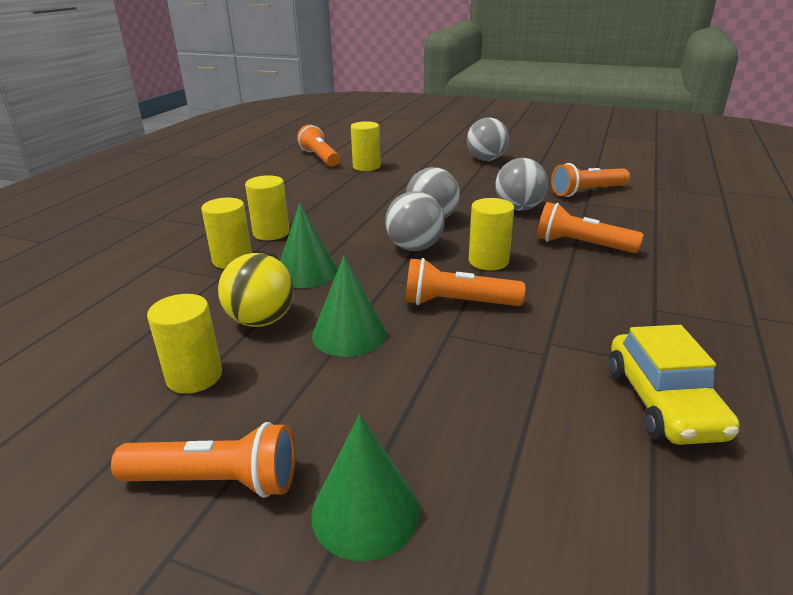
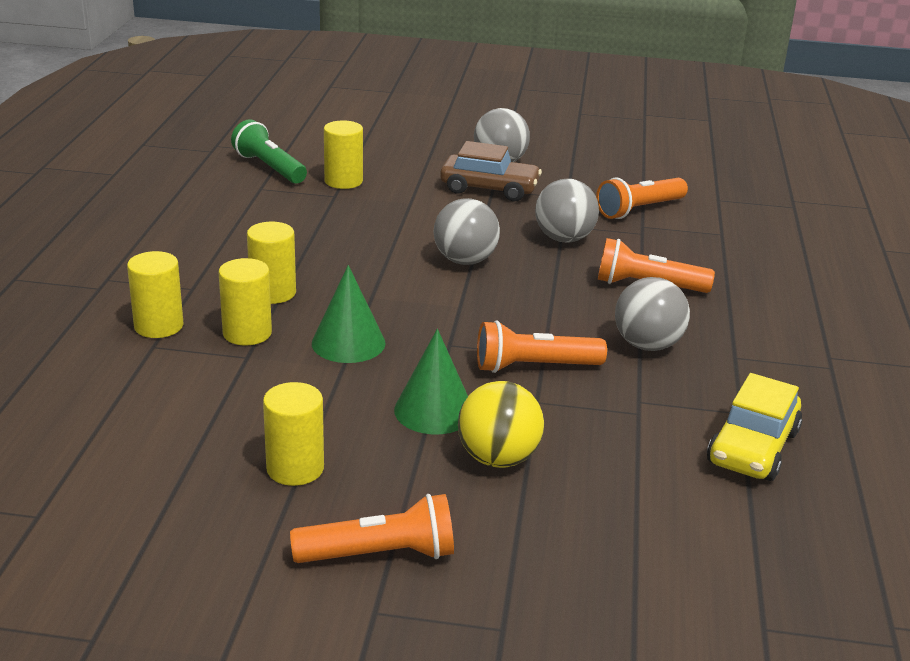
camera: 15 degrees left, 0 degrees up
(261, 320) = (329, 404): yellow ball -> yellow ball (498, 458)
(320, 158) = (269, 168): orange flashlight -> green flashlight
(365, 512) = (524, 561): green cone -> none
(414, 248) = (460, 302): grey ball -> grey ball (647, 345)
(471, 174) = (489, 189): none -> brown car
(488, 261) = (551, 314): yellow cylinder -> yellow cylinder (159, 326)
(663, 403) = (752, 447): yellow car -> yellow car turned 45 degrees clockwise

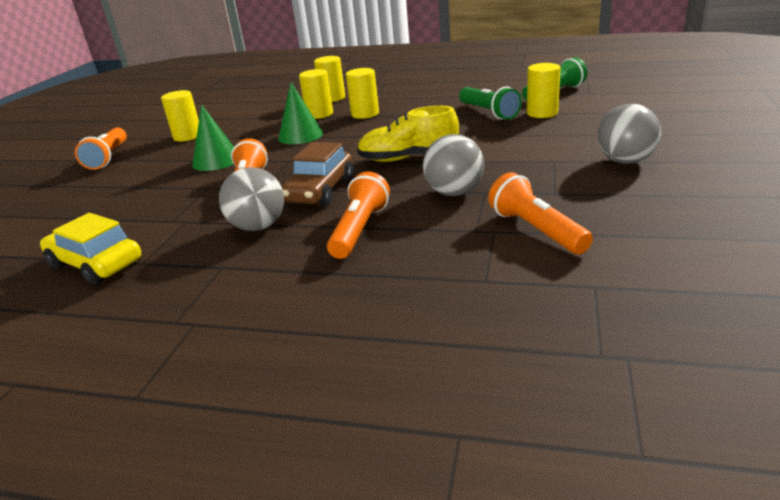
camera: 100 degrees right, 0 degrees up
(322, 209) = (488, 112): none -> green flashlight
(465, 260) = (408, 158): grey ball -> yellow shoe
(489, 189) = (554, 159): brown car -> brown car (320, 190)
(498, 458) = (158, 179): yellow ball -> none

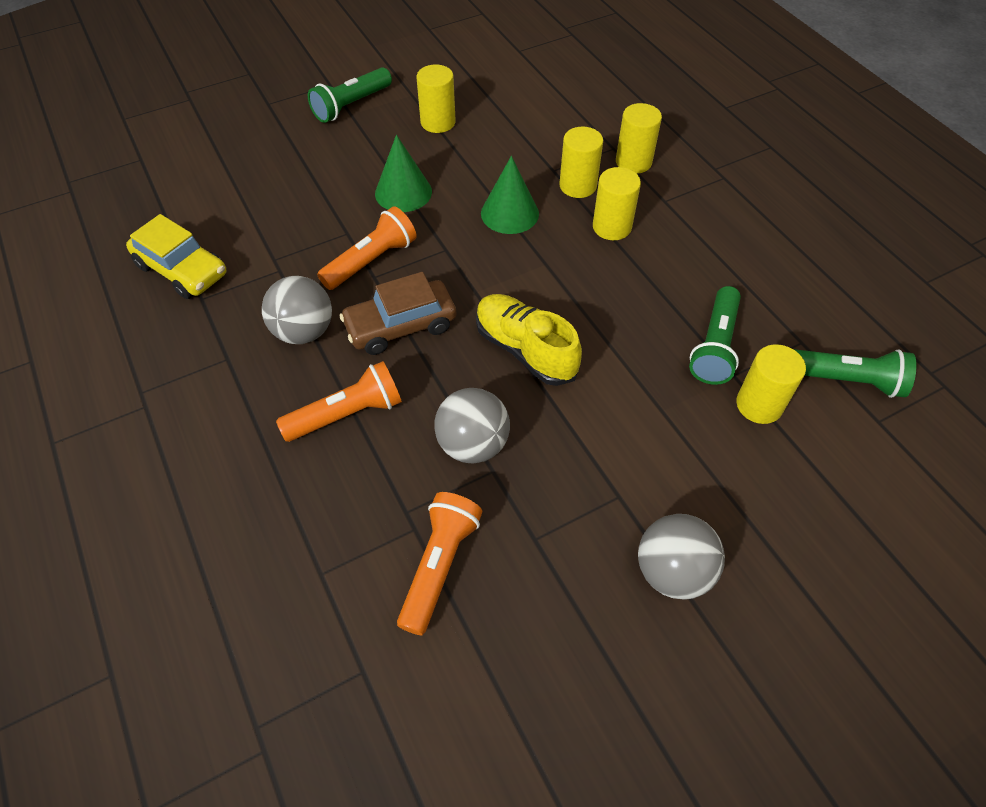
camera: 45 degrees right, 25 degrees up
(96, 264) = (182, 270): yellow car -> yellow car turned 135 degrees clockwise
(108, 158) = (351, 105): orange flashlight -> green flashlight

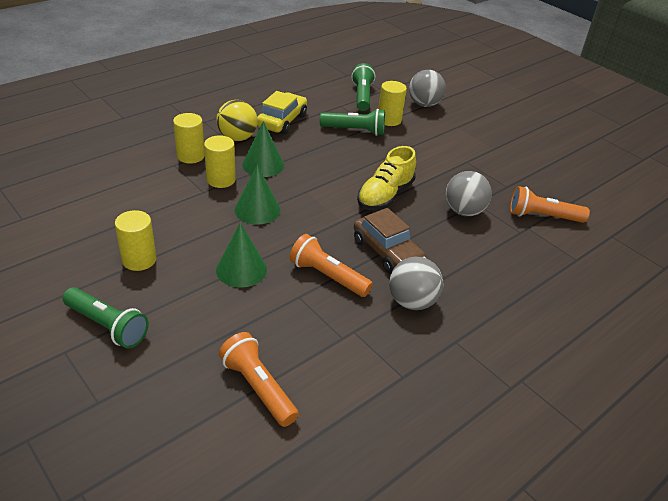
camera: 105 degrees left, 15 degrees down
(182, 270) = (375, 402): yellow car -> yellow car (282, 121)
(347, 414) = (470, 266): orange flashlight -> orange flashlight (258, 387)
(612, 227) = (263, 165): yellow cylinder -> green cone
(672, 571) = (497, 147): grey ball -> grey ball (424, 104)
(682, 207) = (237, 138): none -> yellow ball

